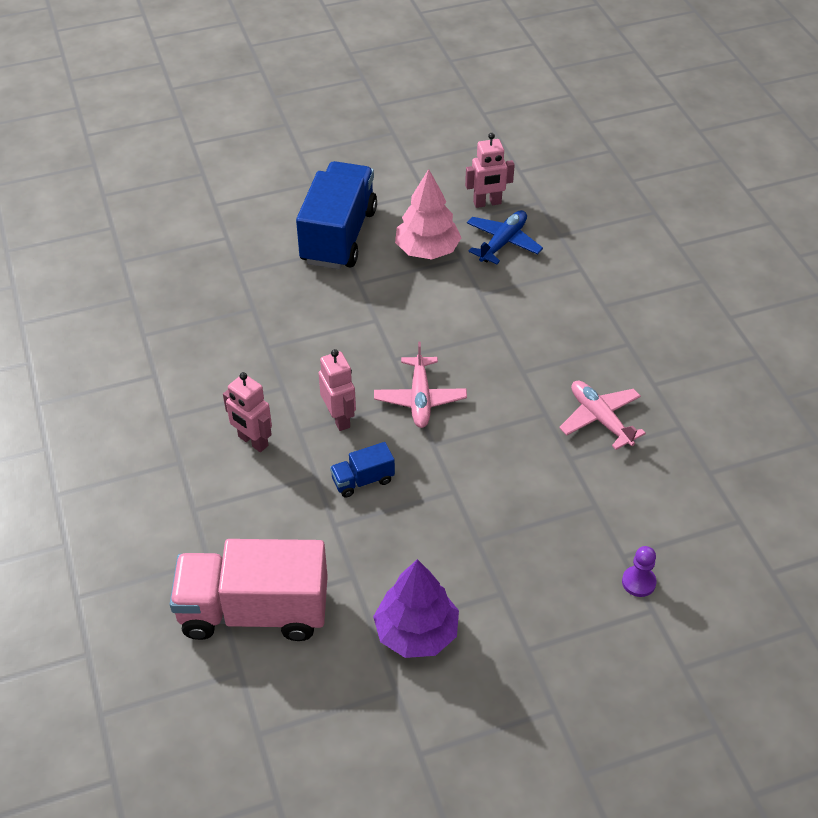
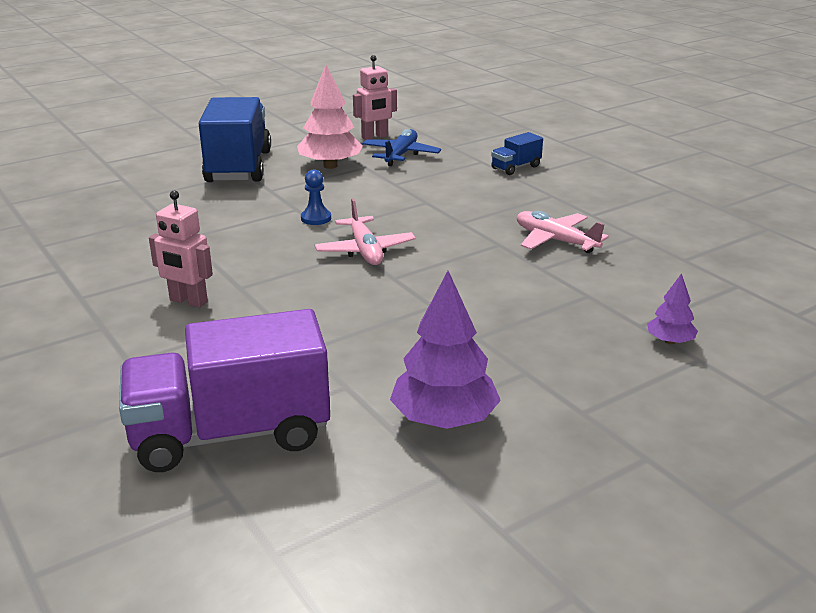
camera: 15 degrees left, 20 degrees down
(254, 611) = (231, 434): pink truck -> purple truck
(339, 418) = (283, 273): pink robot -> none
(363, 480) = (327, 312): blue truck -> blue truck (516, 167)
(390, 339) = (316, 218): none -> blue pawn
(638, 582) = (670, 341): purple pawn -> purple tree

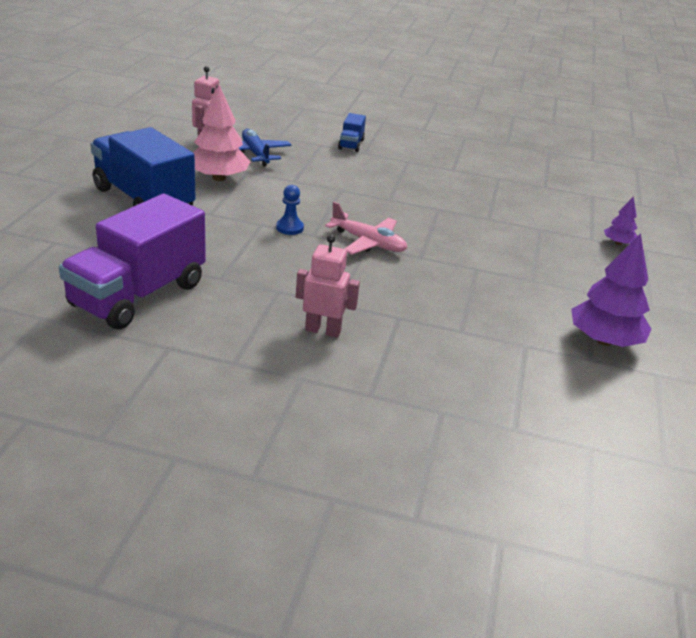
camera: 45 degrees left, 5 degrees up
(188, 301) = (323, 330): pink robot -> pink robot turned 150 degrees counterclockwise
(231, 434) = (523, 409): purple truck -> purple truck (138, 295)
(555, 241) = (464, 195): pink plane -> none

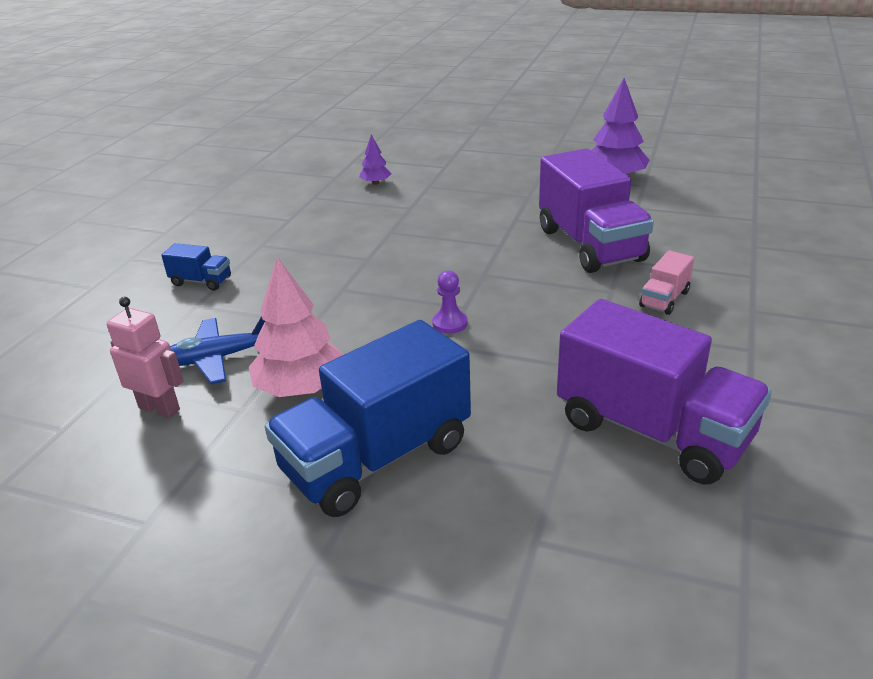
camera: 80 degrees left, 0 degrees up
(289, 228) = (450, 323): blue pawn -> purple pawn
(323, 330) = (664, 299): pink robot -> pink truck
(368, 242) = (476, 273): pink plane -> none
(428, 303) = (590, 245): none -> purple truck
(618, 243) = (451, 157): purple tree -> purple tree (375, 183)

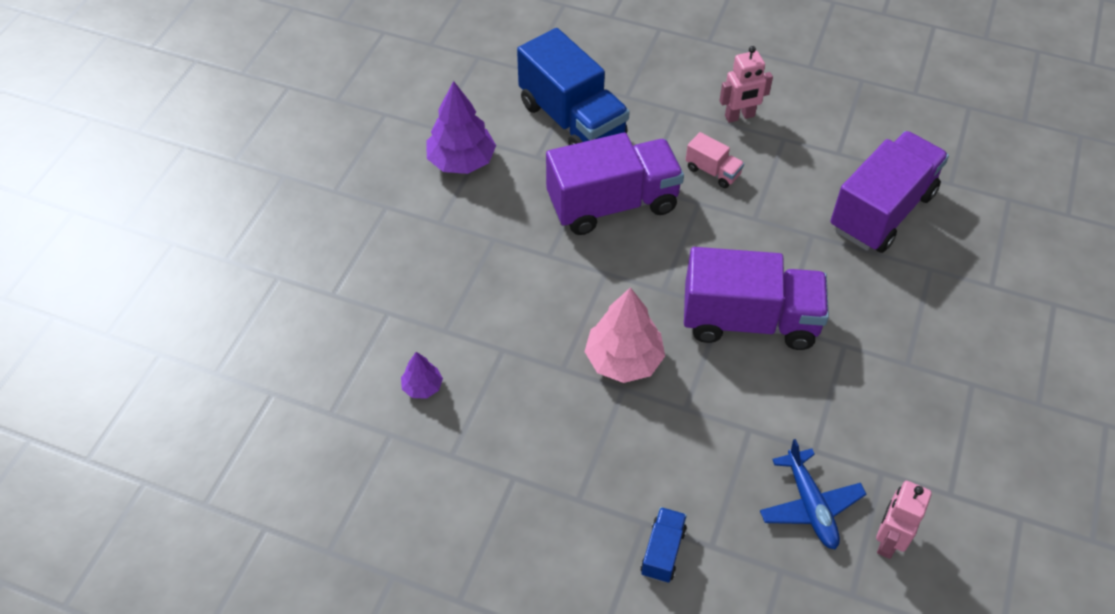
camera: 90 degrees left, 20 degrees up
(301, 388) = (850, 430): pink tree -> pink tree (624, 360)
(377, 458) = (929, 371): blue truck -> blue truck (572, 120)
(450, 323) = (749, 320): purple pawn -> purple truck
(771, 316) = (739, 116): none -> pink robot

